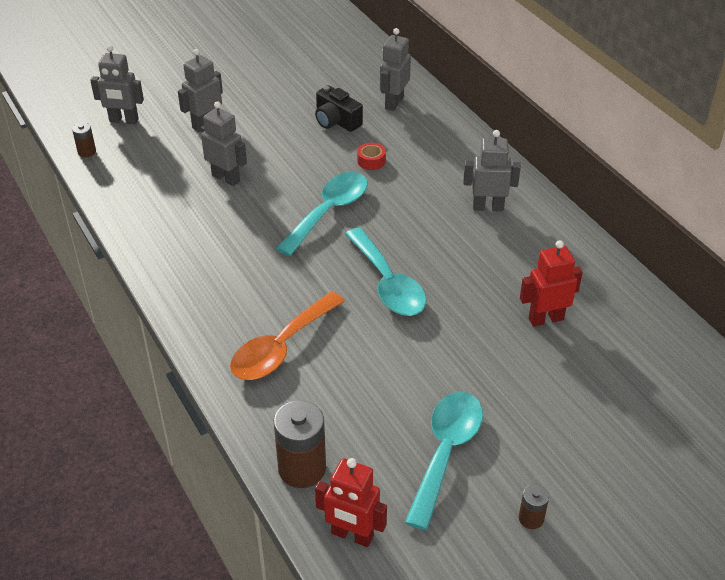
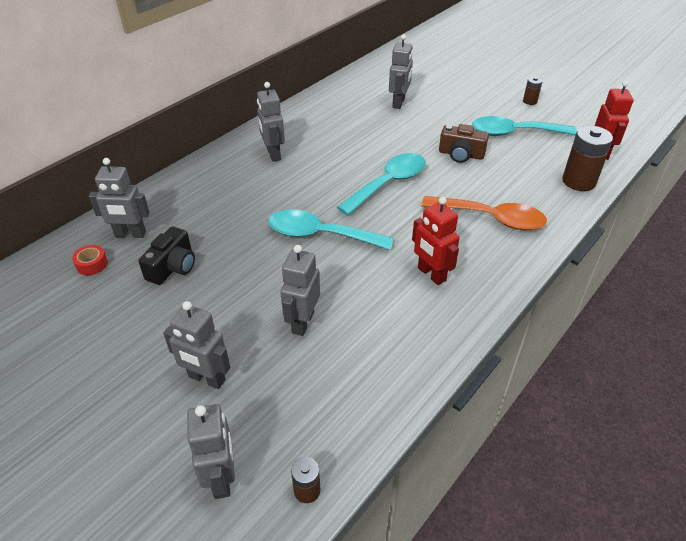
camera: 110 degrees left, 0 degrees up
(371, 161) = (234, 227): red tape -> red tape (92, 264)
(417, 370) = (461, 154): none -> brown camera
(545, 319) = (378, 115): red robot -> red robot (431, 274)
(574, 351) = (399, 103): none -> grey robot

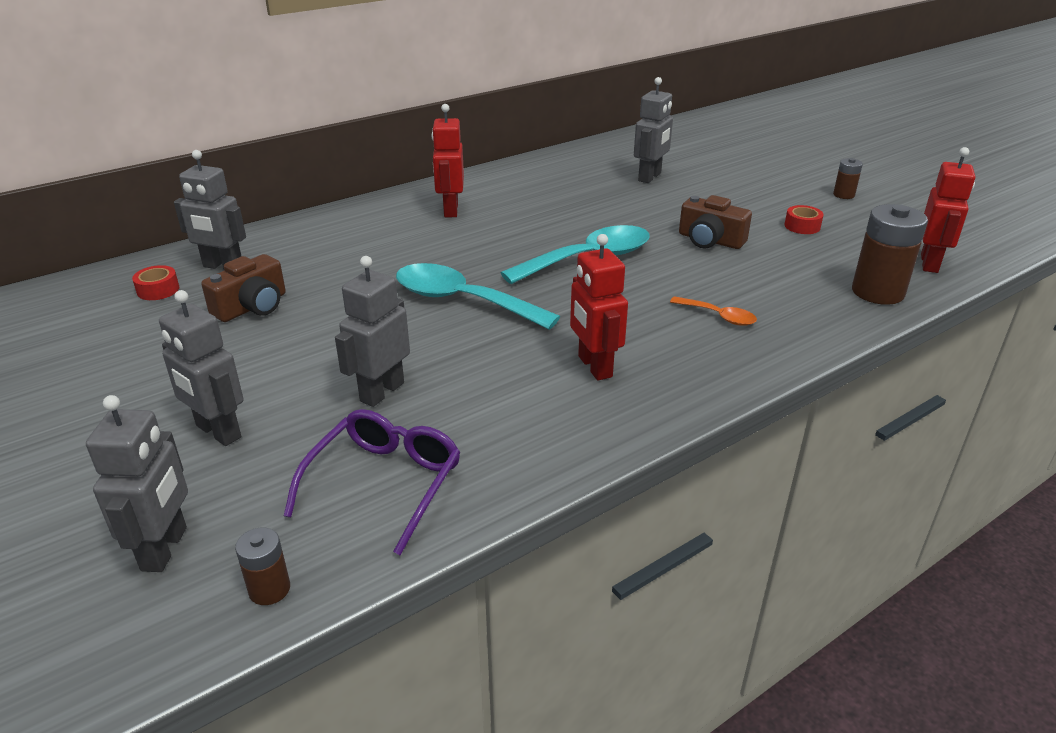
camera: 15 degrees right, 10 degrees down
(173, 267) = (252, 307): black camera -> brown camera
(273, 154) = (450, 210): grey robot -> red robot
(340, 394) = (384, 483): none -> purple glasses
(491, 218) = (719, 316): orange spoon -> orange spoon, size x0.49
(514, 133) = (802, 226): turquoise spoon -> red tape

